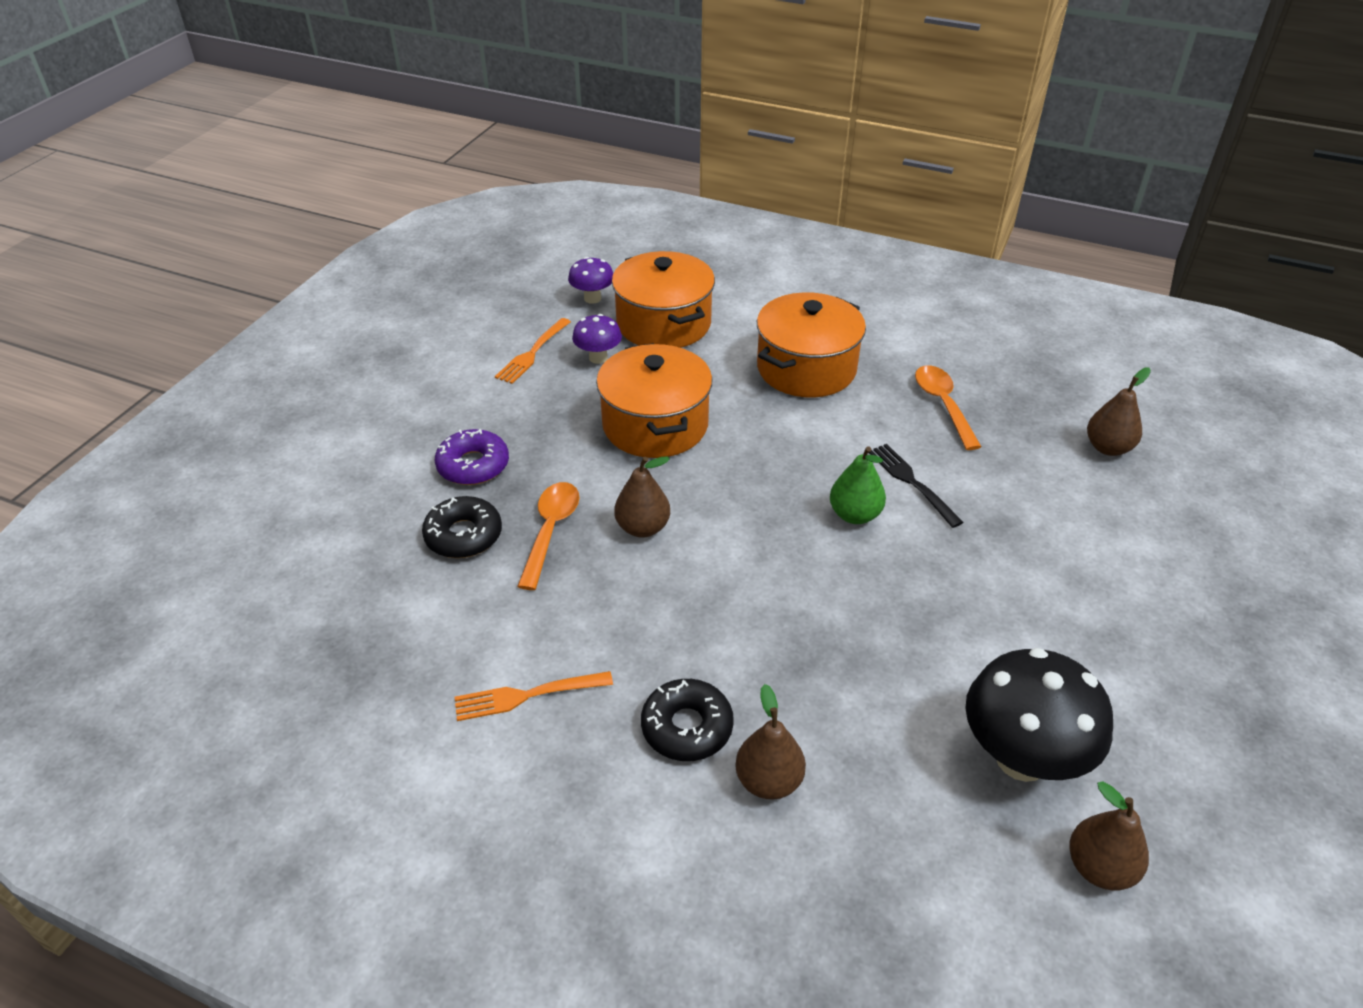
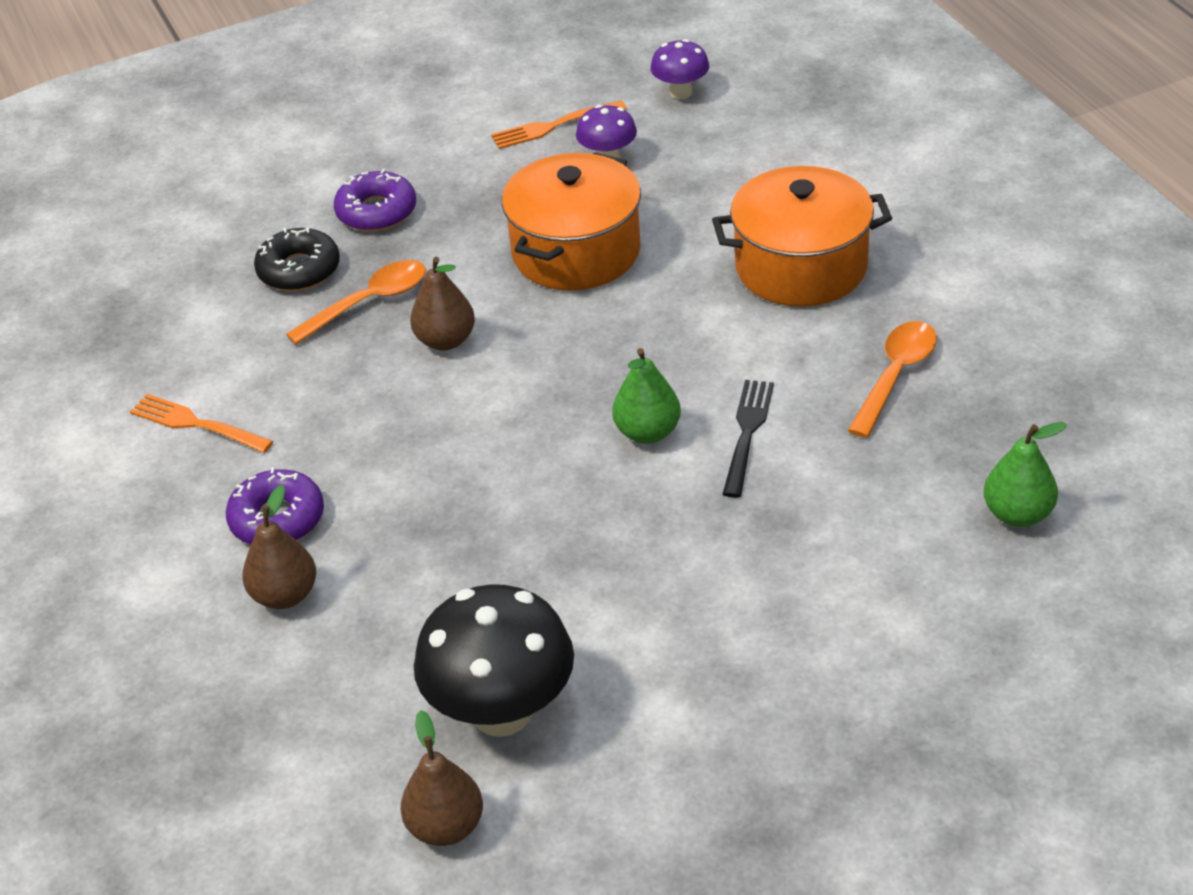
camera: 45 degrees right, 0 degrees up
(664, 323) = (717, 151): orange pot -> none
(687, 727) = (277, 519): black donut -> purple donut
(1108, 448) = (1018, 514): brown pear -> green pear

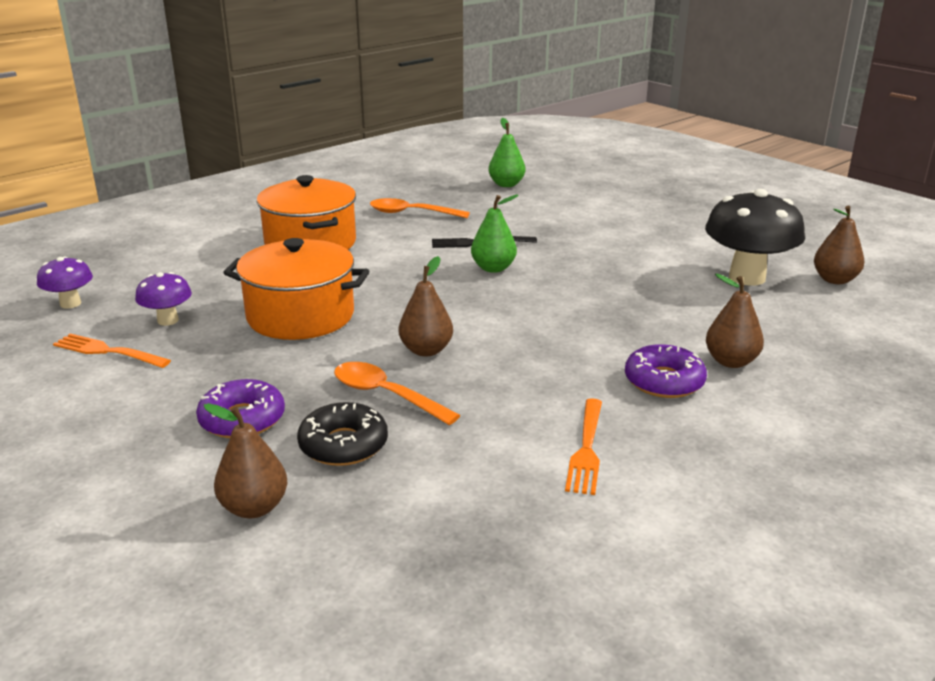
camera: 110 degrees left, 15 degrees down
(241, 219) = (254, 507): none -> brown pear
(553, 126) = (108, 351): orange fork -> orange fork turned 150 degrees clockwise

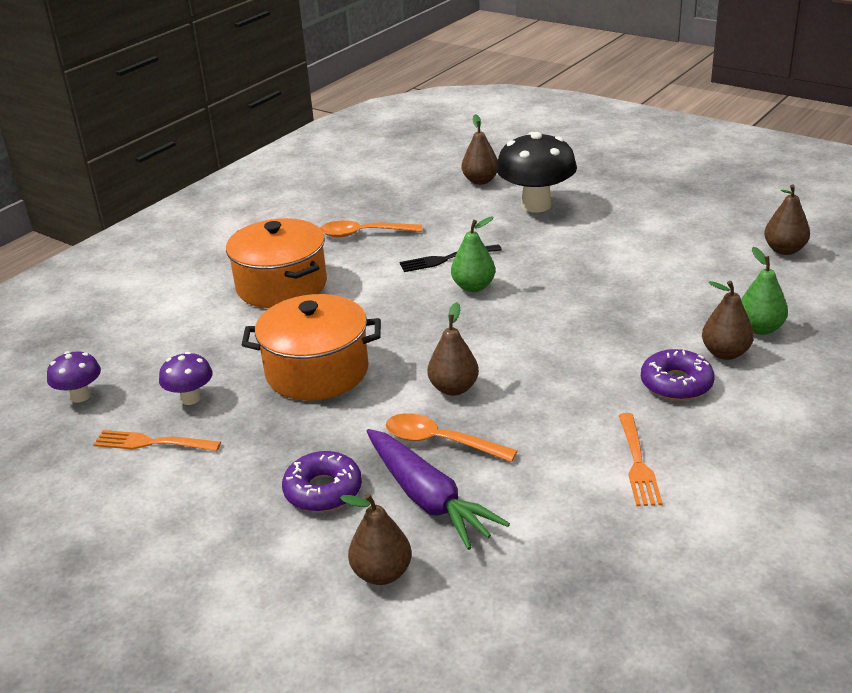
camera: 10 degrees left, 5 degrees up
(343, 445) = (428, 498): black donut -> purple carrot
(506, 184) = (441, 184): green pear -> green pear (759, 328)
(546, 187) = (480, 181): none -> brown pear
(747, 277) = (707, 260): black mushroom -> black mushroom (536, 205)

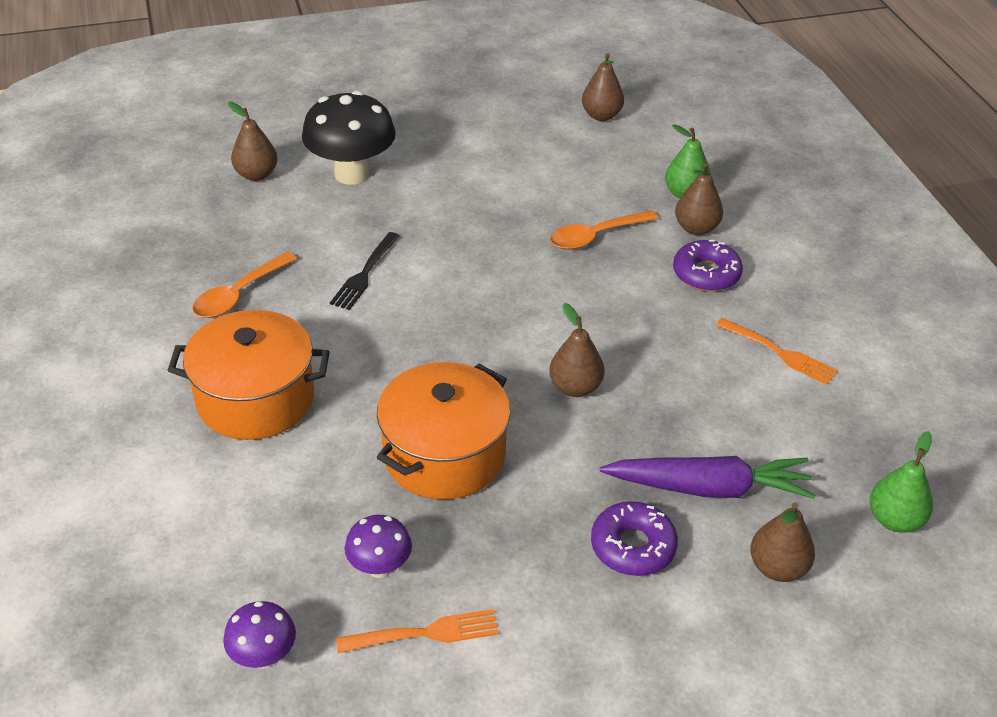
camera: 55 degrees left, 10 degrees up
(152, 443) = (424, 633): orange fork -> orange fork turned 150 degrees counterclockwise
(440, 442) = (641, 438): orange spoon -> orange spoon (596, 236)
(473, 287) = (434, 286): green pear -> green pear (894, 520)

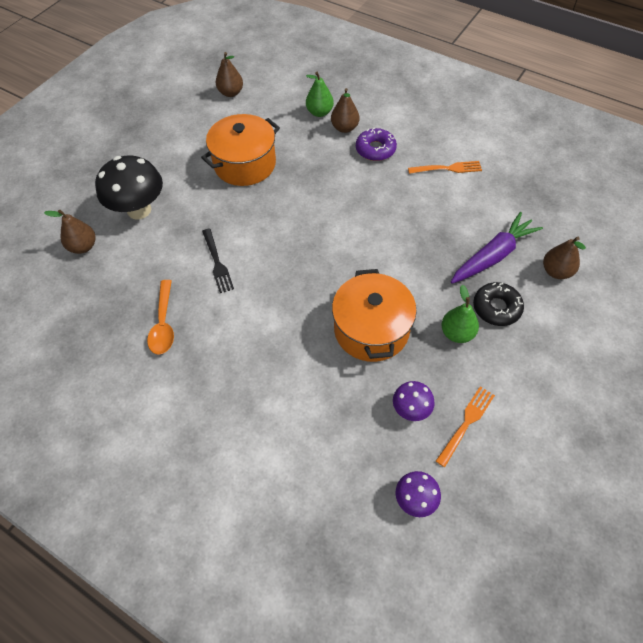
camera: 40 degrees left, 15 degrees up
(256, 399) = (247, 375): orange pot -> orange pot (245, 164)
(575, 387) = (387, 249): brown pear -> none
(596, 236) = (305, 163): orange spoon -> none
(633, 546) = (496, 308): purple donut -> black donut
(894, 520) = (570, 215): green pear -> green pear (457, 333)

